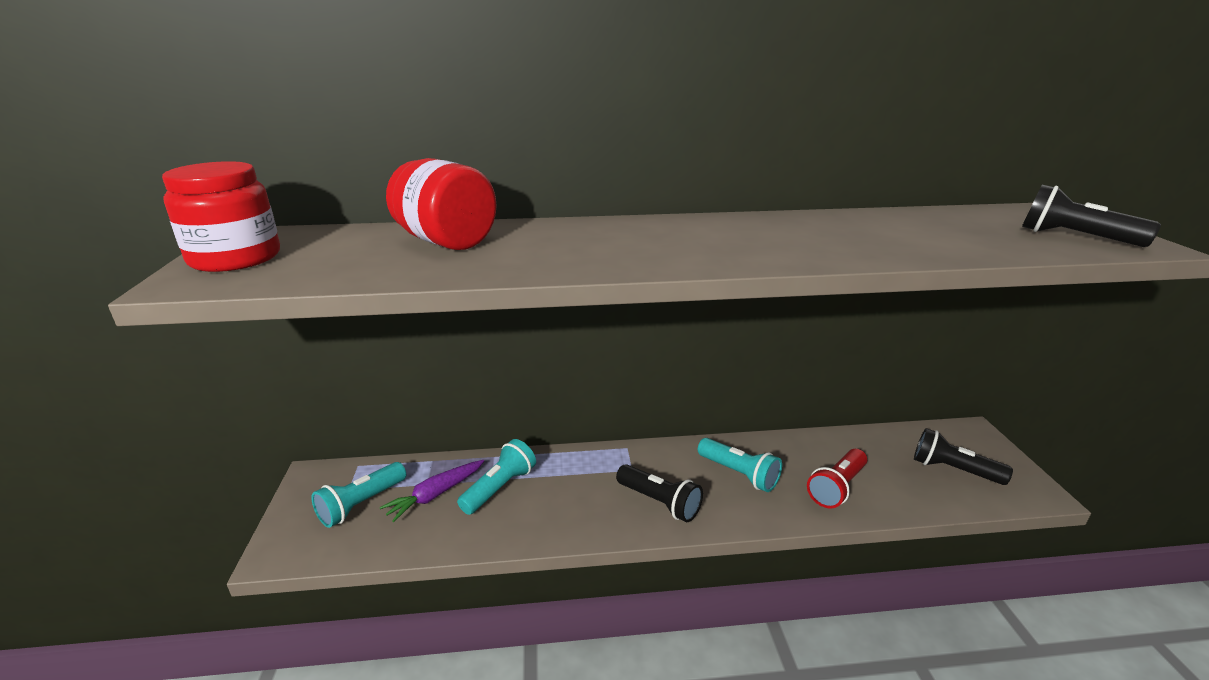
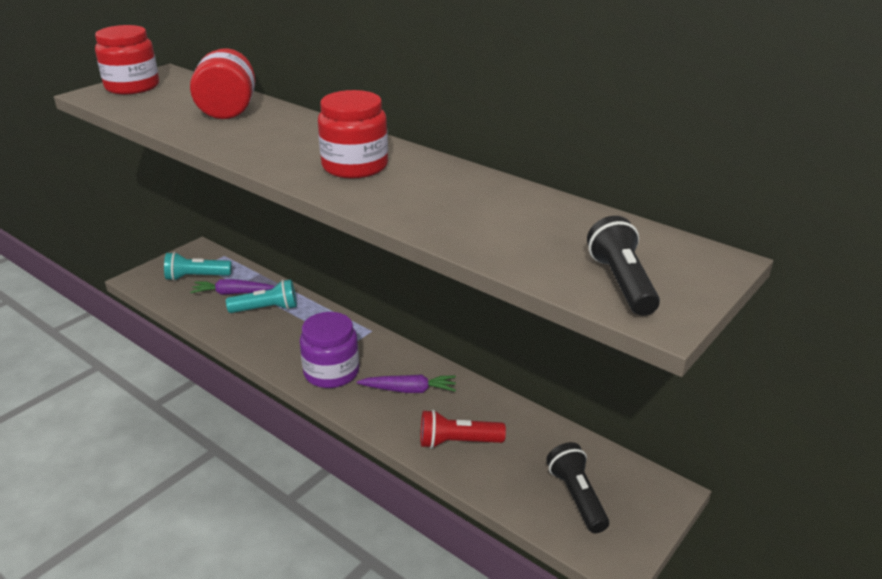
camera: 45 degrees right, 5 degrees up
(659, 502) = (331, 372): black flashlight -> purple jar
(712, 240) = (355, 166): none -> red jar
(739, 474) = (409, 390): turquoise flashlight -> purple carrot

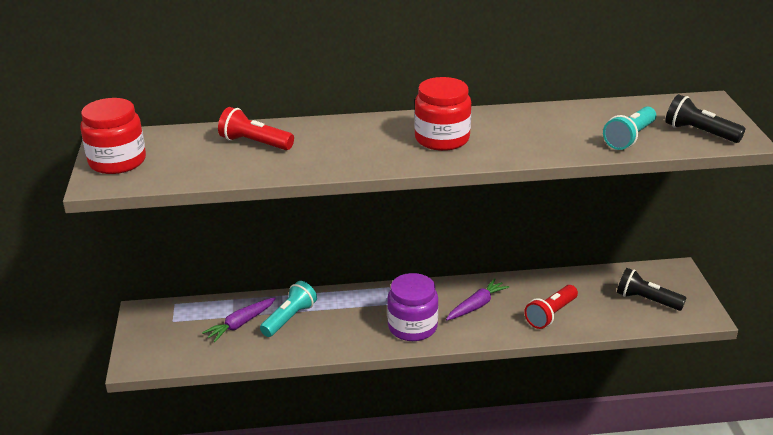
camera: 45 degrees left, 0 degrees up
(196, 277) = (185, 331): turquoise flashlight -> turquoise flashlight (629, 138)
(228, 110) = (255, 143): red jar -> red flashlight

